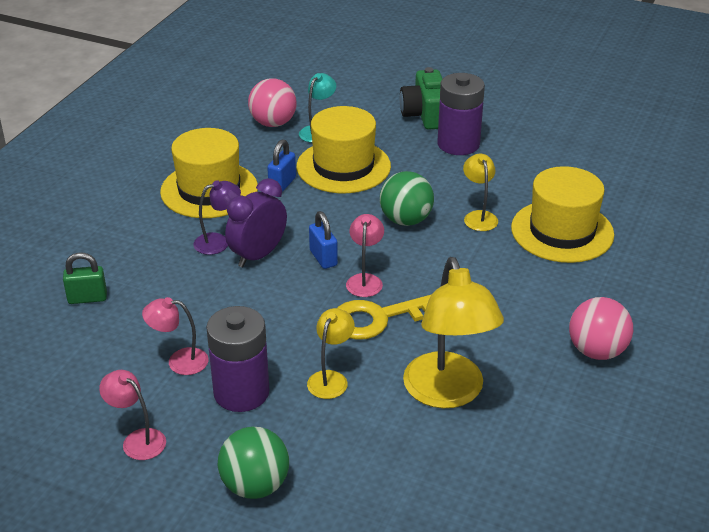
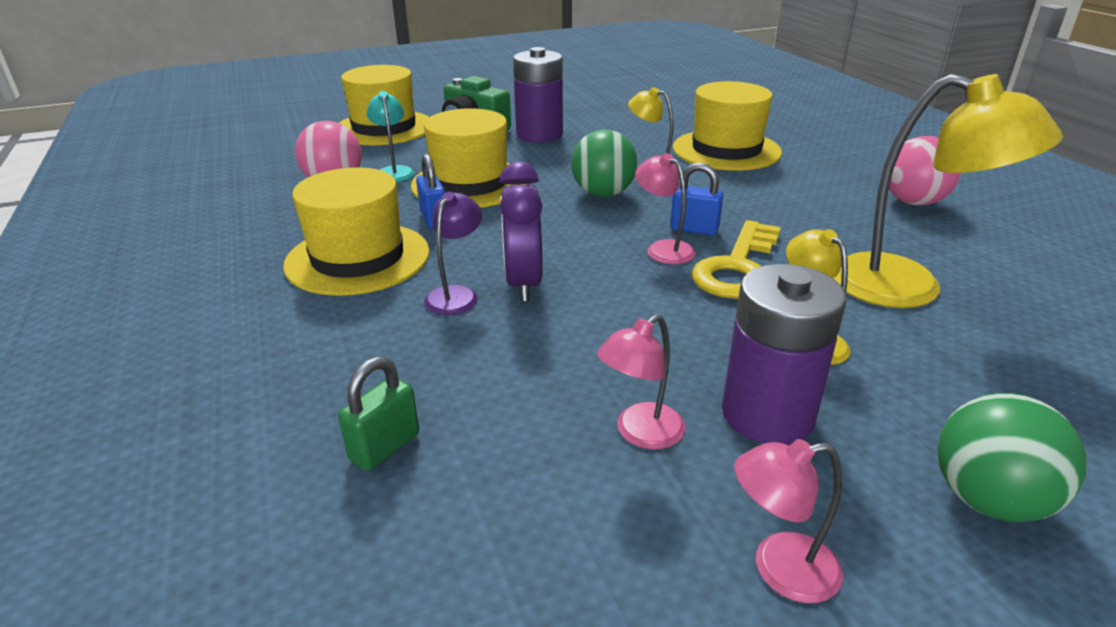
camera: 45 degrees left, 5 degrees down
(323, 258) = (591, 252): blue padlock -> blue padlock (694, 229)
(369, 84) = (384, 128): none -> yellow hat

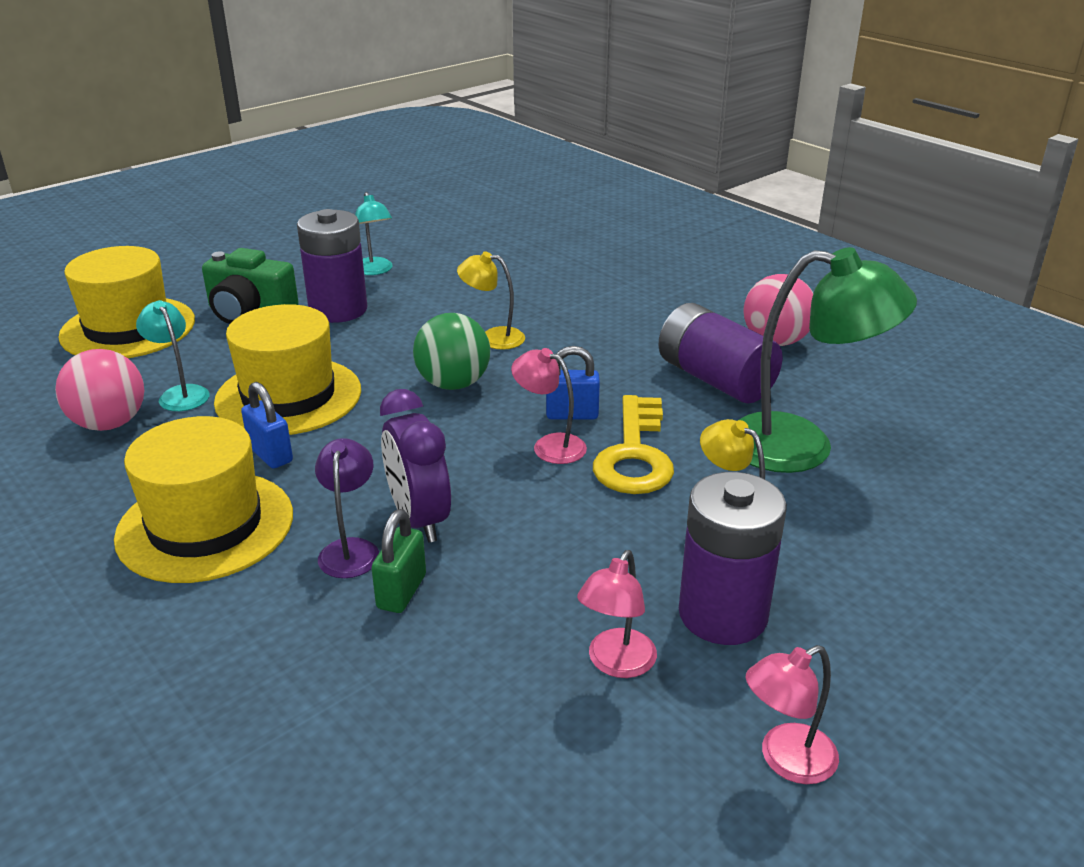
camera: 20 degrees left, 0 degrees up
(385, 447) = (369, 744): green padlock -> green padlock (401, 592)
(581, 113) = (375, 271): none -> turquoise lamp
(726, 150) = (564, 301): yellow hat -> none
(841, 222) = (715, 379): none -> purple battery
(908, 288) = (802, 447): yellow lamp -> green lamp
(988, 500) = (926, 650): green ball -> none

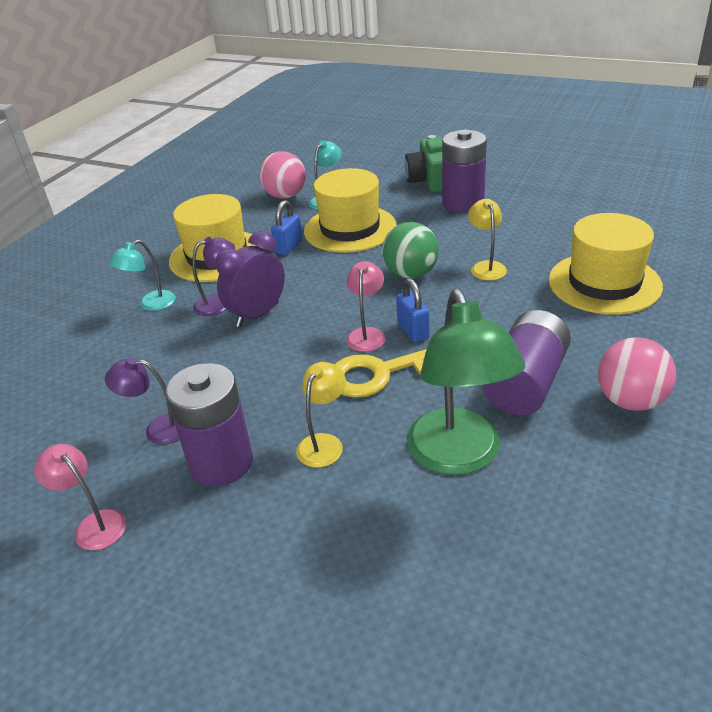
camera: 70 degrees right, 5 degrees up
(128, 328) = (378, 160): yellow hat -> yellow hat (604, 283)
(375, 271) = (529, 194): turquoise lamp -> turquoise lamp (151, 304)
(401, 592) = (191, 332): green padlock -> none
(616, 664) = (158, 429): pink lamp -> purple lamp

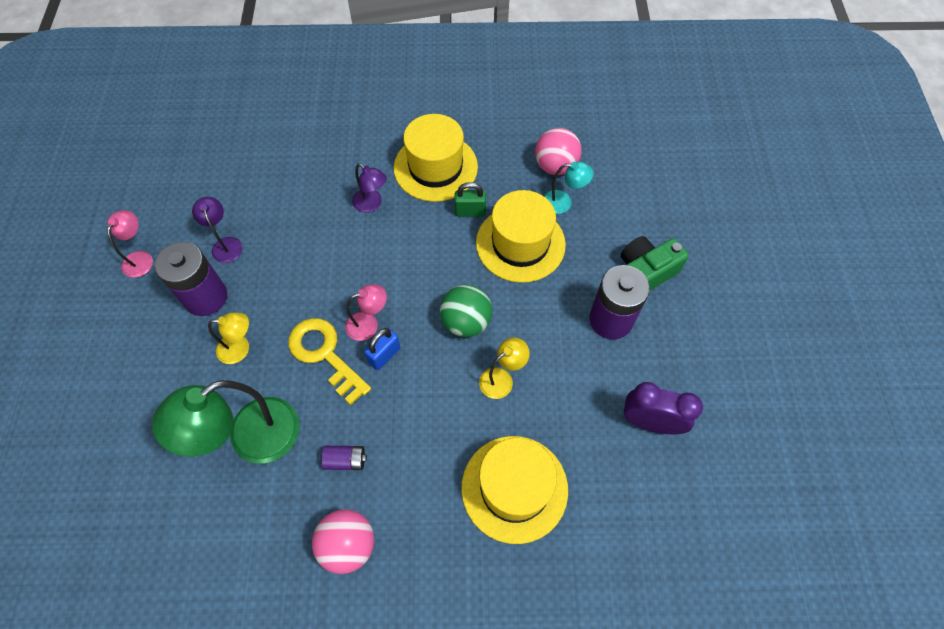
camera: 60 degrees right, 25 degrees up
(151, 304) = (354, 161): turquoise lamp -> none
(257, 314) = (367, 237): purple clock -> purple clock (650, 422)
(289, 247) = (470, 211): blue padlock -> green padlock
(526, 383) = (345, 460): purple battery -> purple battery, size x0.48

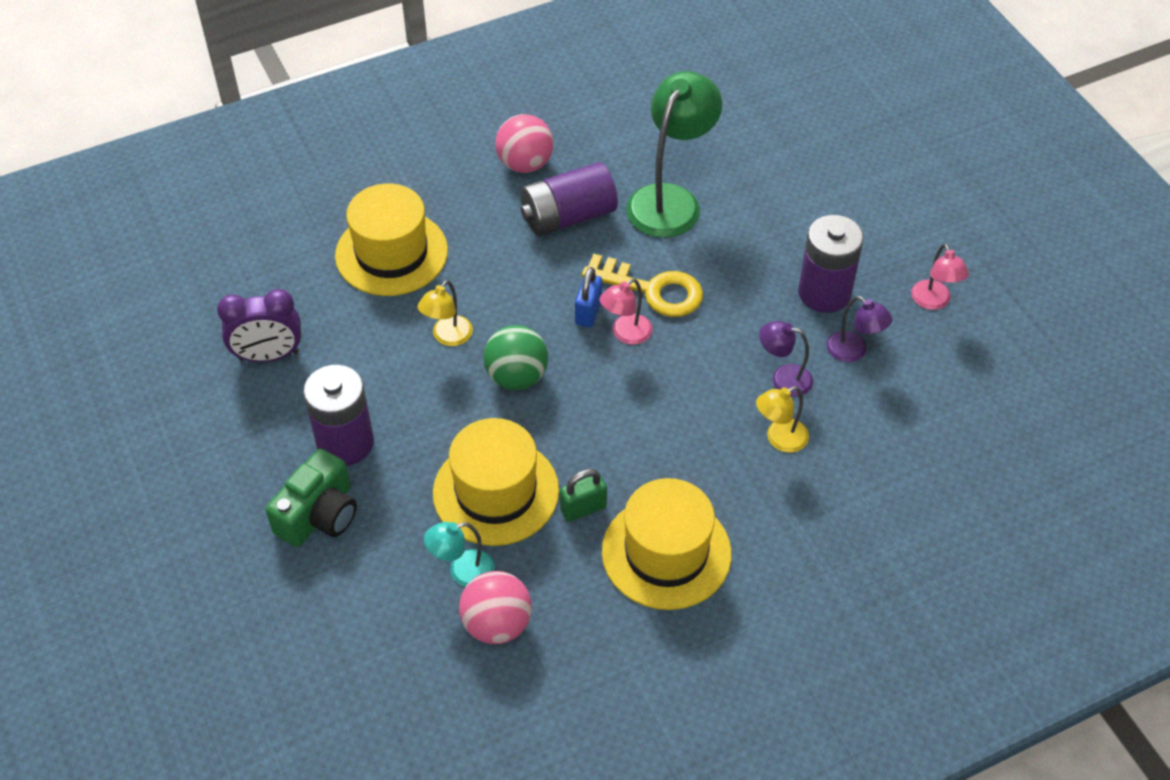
camera: 155 degrees right, 10 degrees down
(240, 349) = (744, 262): yellow lamp -> yellow lamp (779, 439)
(345, 460) = (568, 216): purple battery -> purple battery, size x2.07
(372, 204) = (717, 467): purple lamp -> purple lamp (783, 379)

